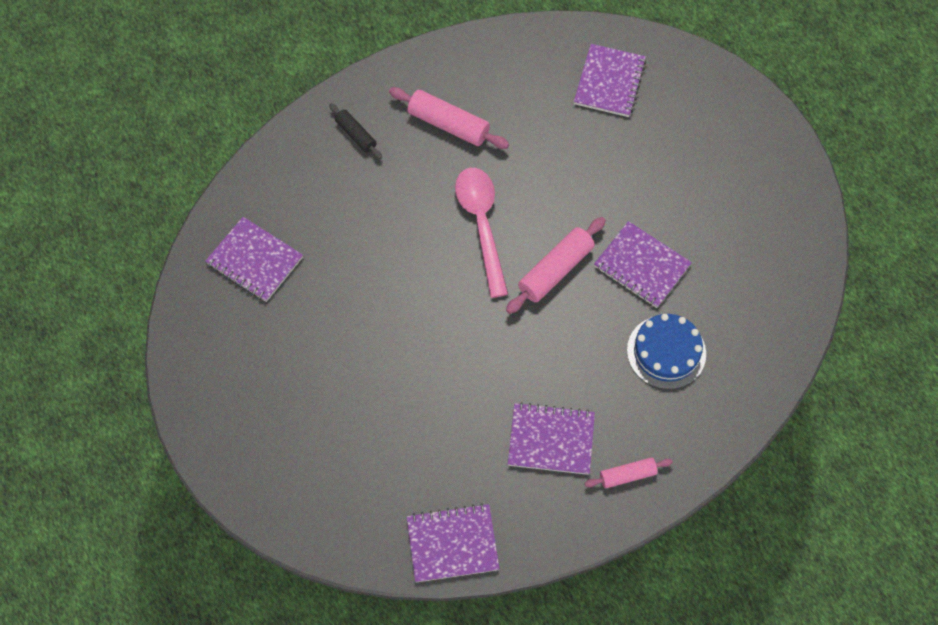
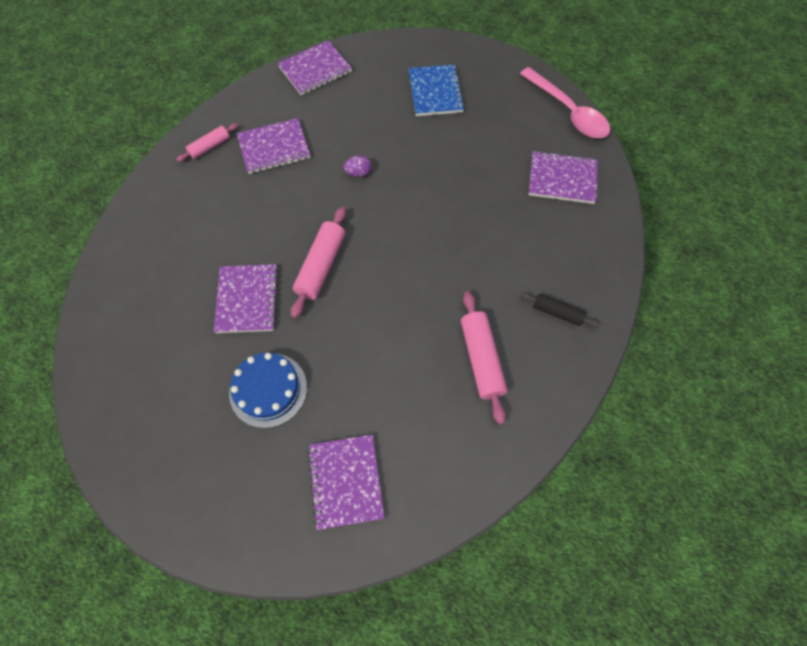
camera: 155 degrees right, 0 degrees up
(320, 438) = (435, 92): none -> blue notebook
(448, 125) = (481, 359): pink rolling pin -> pink rolling pin turned 75 degrees clockwise
(468, 362) = (358, 173): none -> purple egg
(481, 224) = (402, 279): pink spoon -> pink spoon (568, 112)
(641, 266) = (247, 299): purple notebook -> purple notebook turned 75 degrees clockwise
(666, 352) = (205, 239): blue cake -> blue cake (268, 389)

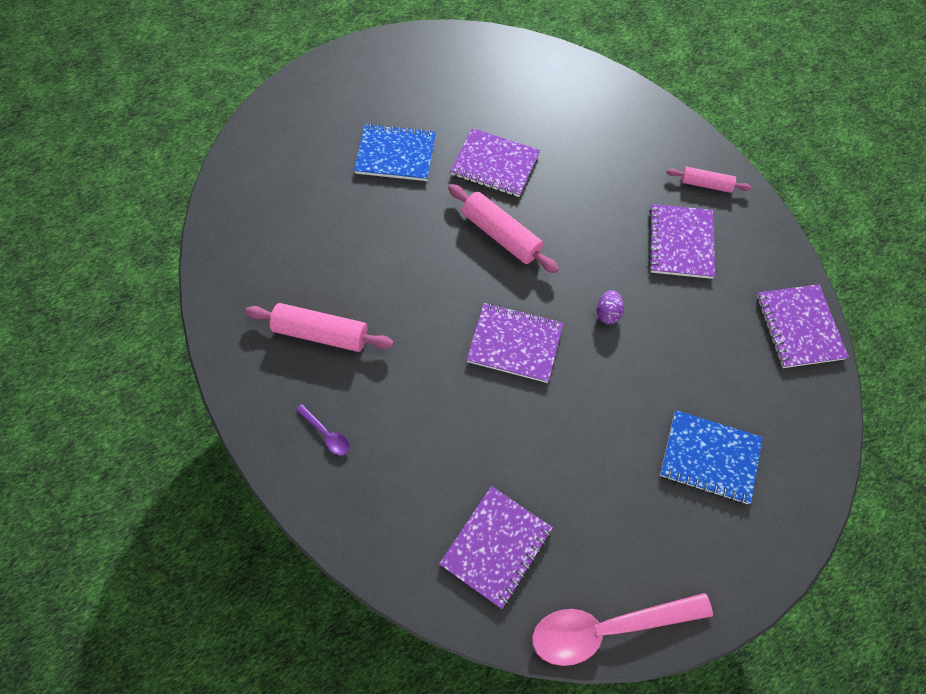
camera: 115 degrees right, 0 degrees up
(209, 147) = (705, 184): pink rolling pin -> pink rolling pin turned 60 degrees counterclockwise
(268, 389) = (396, 154): blue cake -> blue notebook
(345, 481) = (283, 182): purple notebook -> purple notebook (515, 343)
(557, 312) = (327, 434): black rolling pin -> purple spoon

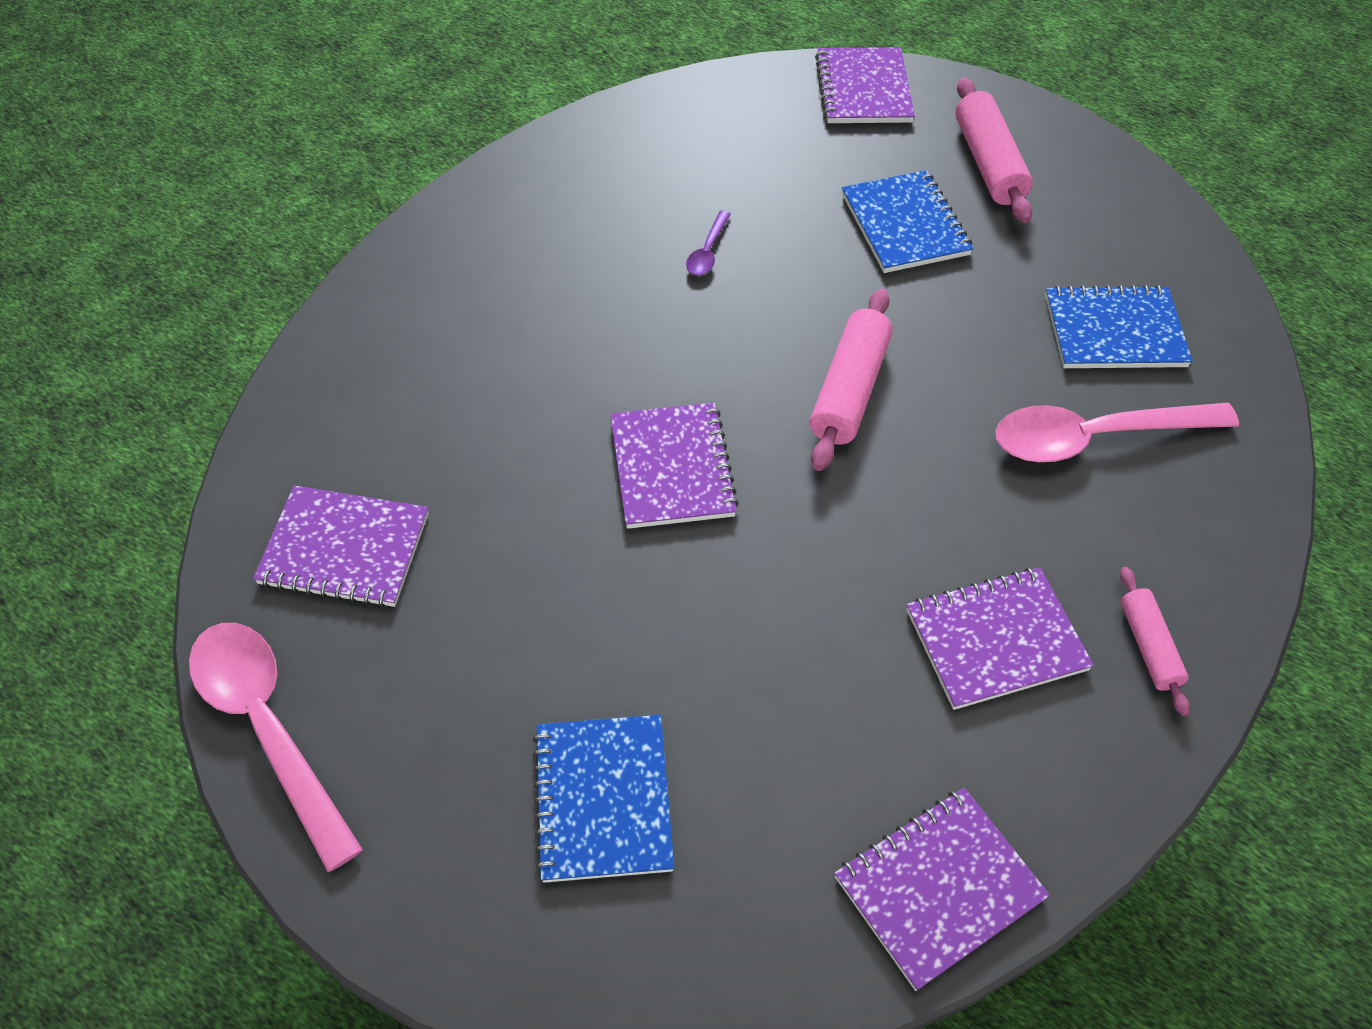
camera: 65 degrees right, 10 degrees down
(321, 333) = (573, 253): pink rolling pin -> pink rolling pin (988, 163)
(327, 434) = (433, 311): purple spoon -> purple spoon (707, 252)
(494, 165) = (970, 341): purple notebook -> purple notebook (863, 89)
(519, 101) = (1114, 331): none -> blue notebook
(581, 144) = (1094, 437): none -> pink spoon
(607, 313) = (793, 572): purple egg -> none

